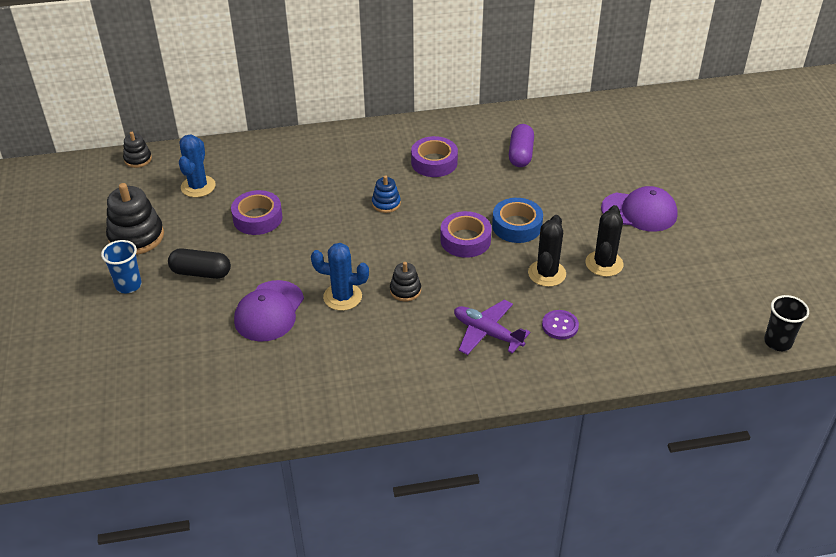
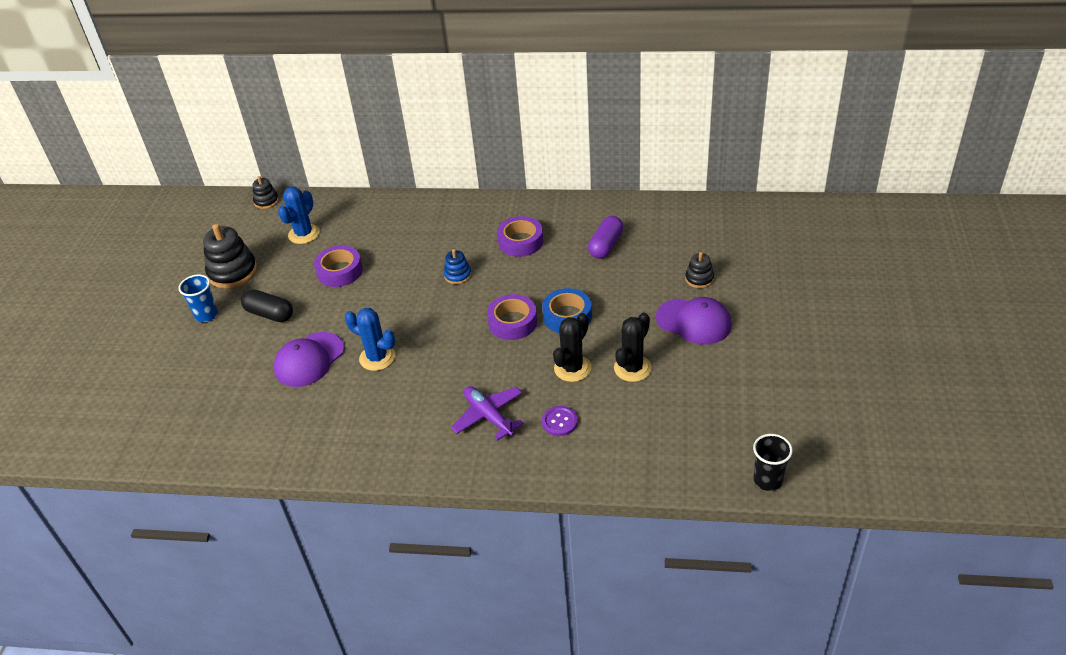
camera: 20 degrees right, 0 degrees up
(405, 290) = (435, 361): black stacking toy -> black stacking toy (699, 279)

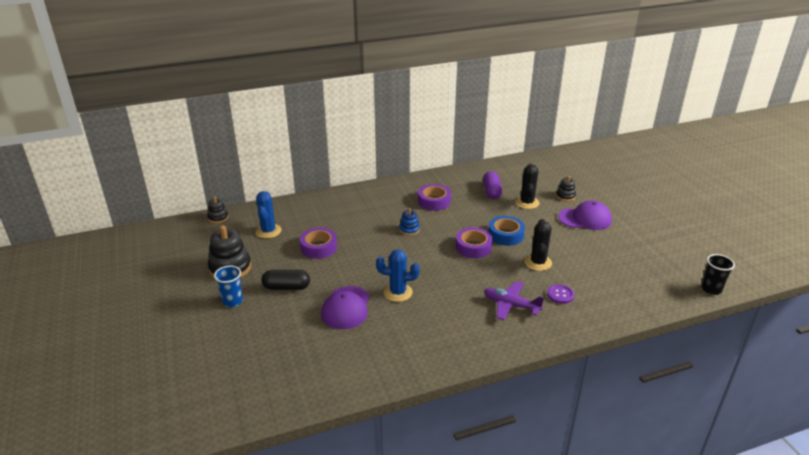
camera: 30 degrees left, 10 degrees down
(632, 368) = (574, 252): black cactus -> black cactus (527, 203)

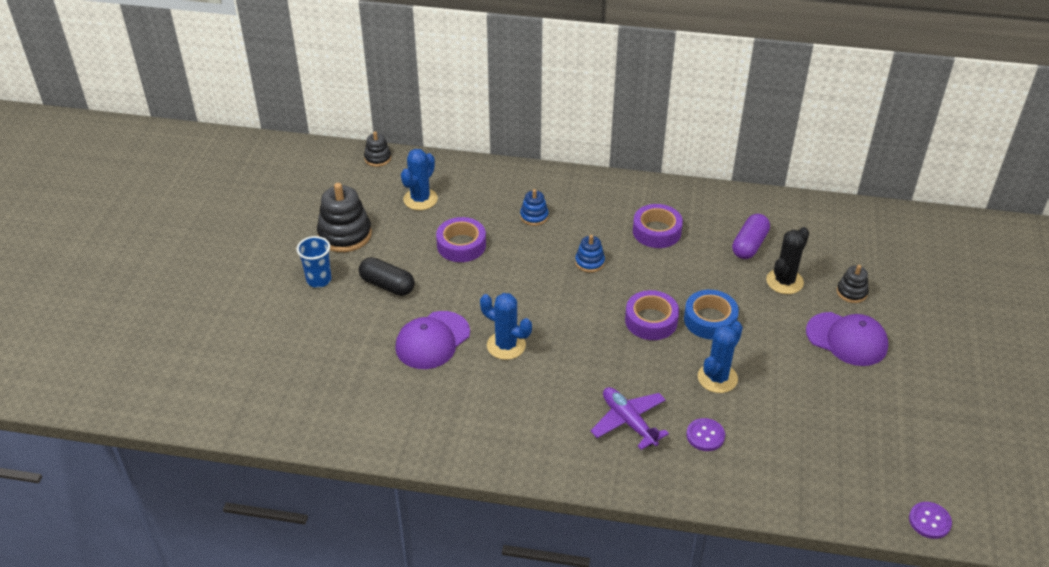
camera: 30 degrees right, 10 degrees up
(353, 217) = (534, 216): none -> blue stacking toy
(538, 262) = (717, 378): black cactus -> blue cactus
(711, 289) = (929, 521): black cup -> purple button

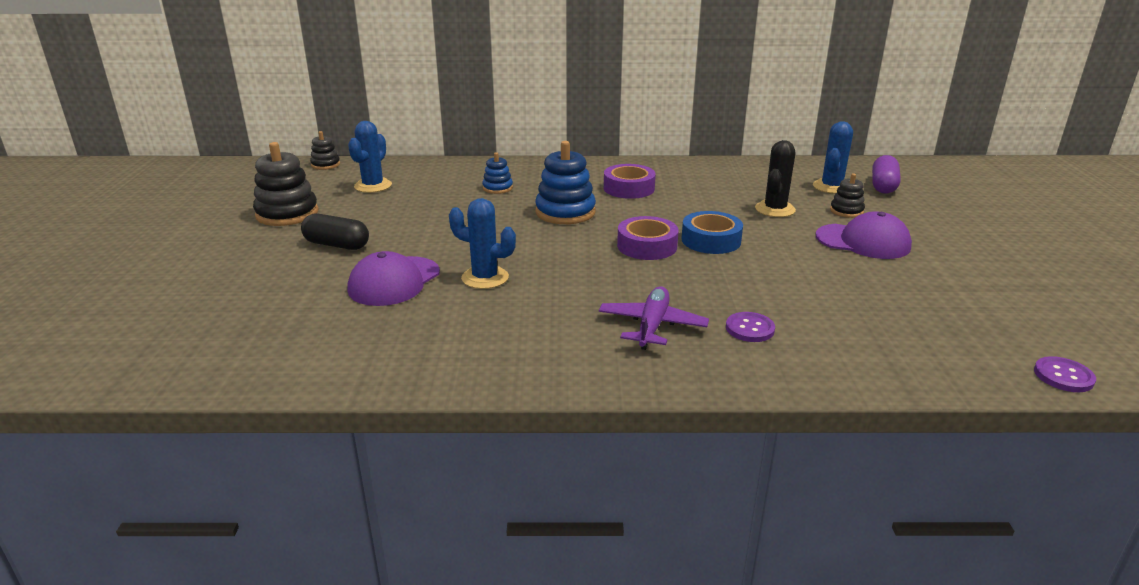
camera: 10 degrees left, 15 degrees down
(319, 280) = (253, 247): blue cup -> none
(461, 245) = (421, 211): purple tape -> none
(589, 262) = (565, 212): blue stacking toy -> blue stacking toy, size x1.85
(629, 422) = (652, 326): purple plane -> purple plane turned 60 degrees clockwise
(717, 378) = (740, 281): blue cactus -> blue cactus (831, 187)
(749, 245) = (726, 190): purple capsule -> purple capsule (883, 186)

